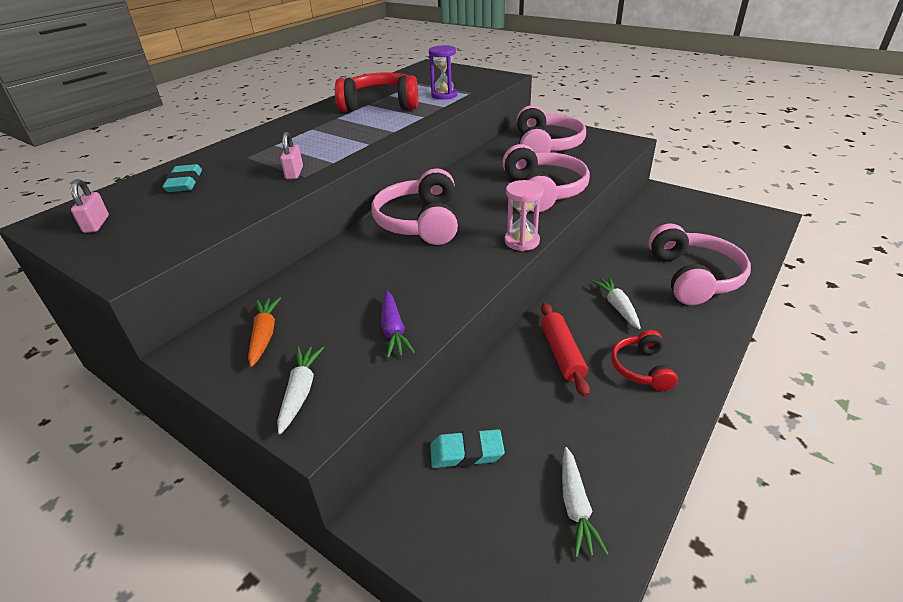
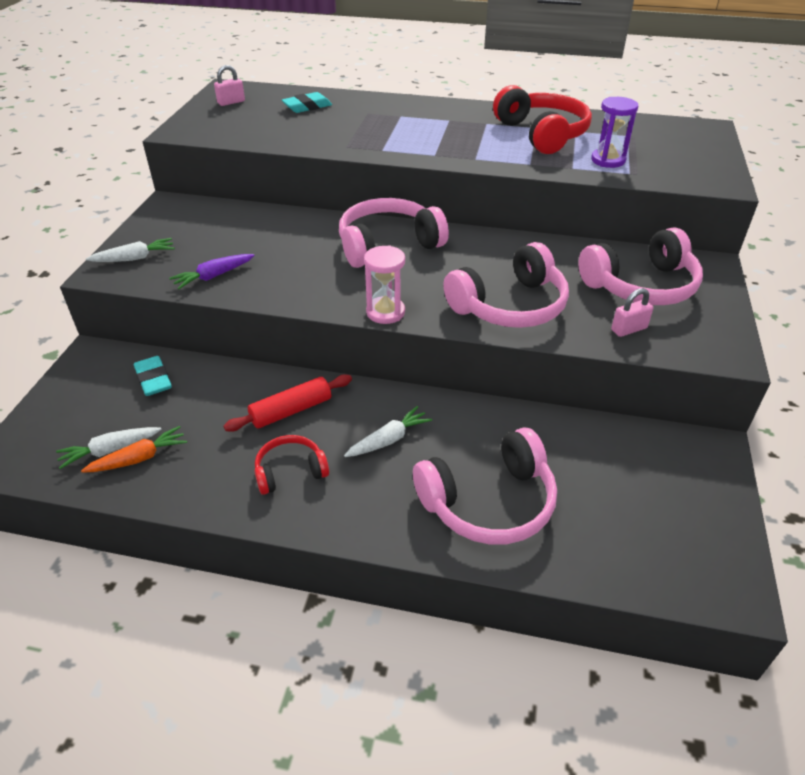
camera: 65 degrees right, 5 degrees up
(264, 335) = (190, 224): orange carrot -> orange carrot (139, 458)
(294, 173) = (349, 140): pink padlock -> pink padlock (629, 329)

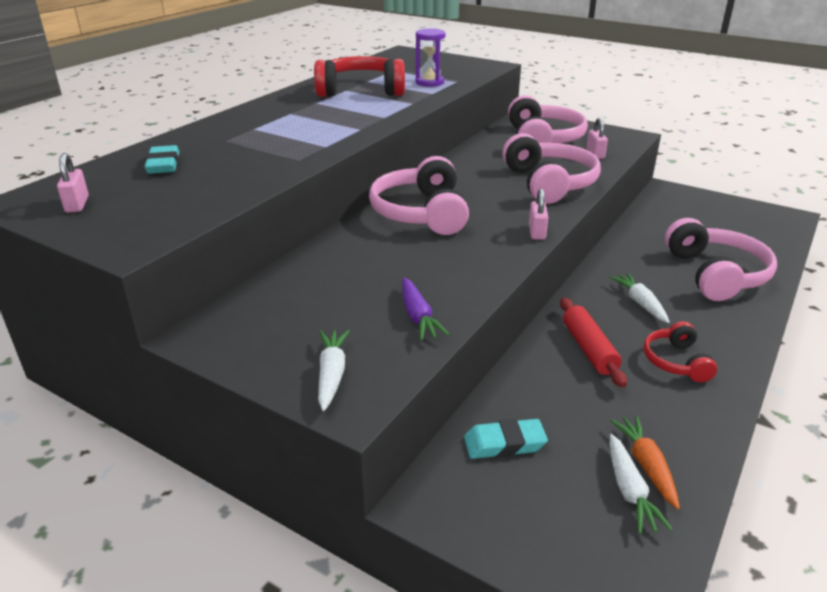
camera: 70 degrees left, 10 degrees down
(385, 312) = (537, 232): pink hourglass -> pink padlock

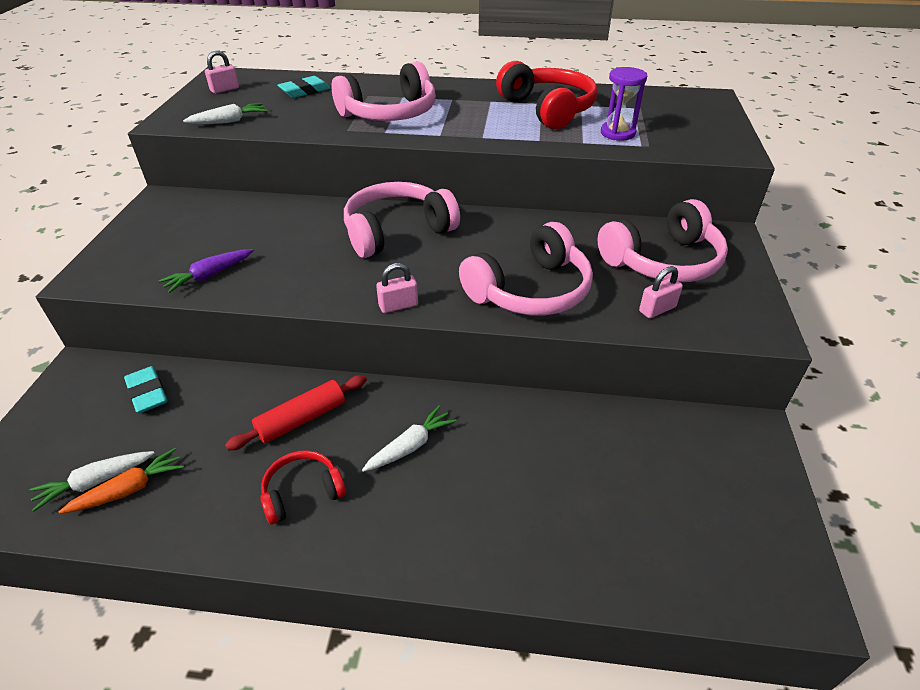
camera: 65 degrees right, 10 degrees up
(331, 374) = (122, 260): white carrot -> white carrot (229, 121)
(715, 274) = (525, 512): pink headphones -> pink headphones (390, 113)

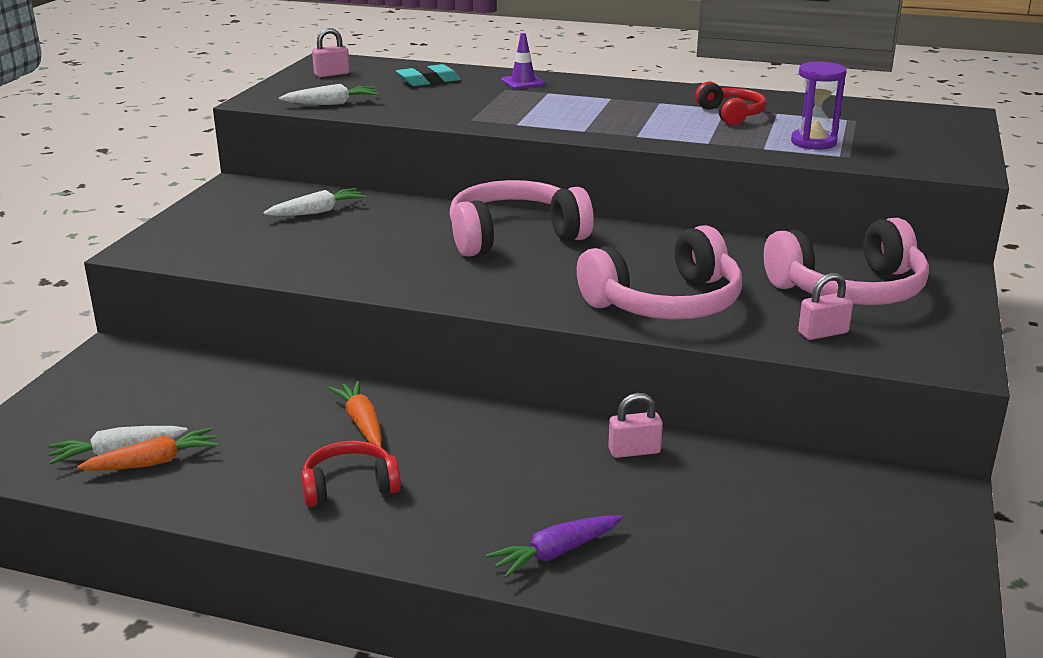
camera: 10 degrees right, 15 degrees down
(148, 393) = (186, 382): turquoise eraser -> none
(209, 275) = (281, 259): purple carrot -> purple carrot (555, 553)
(302, 419) = (362, 423): red rolling pin -> orange carrot
(380, 87) = (523, 82): none -> purple traffic cone
(390, 113) = (527, 107): pink headphones -> none
(398, 305) = (498, 303): pink padlock -> pink padlock (634, 451)
(410, 446) = (487, 460): white carrot -> white carrot (317, 212)
(547, 109) = (730, 115): red headphones -> red headphones, size x0.56

